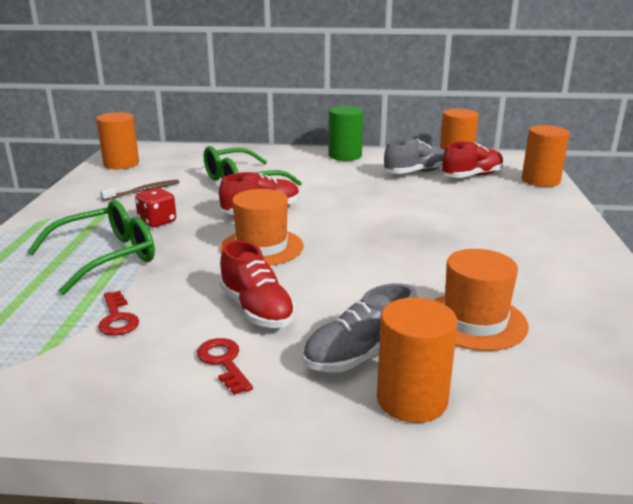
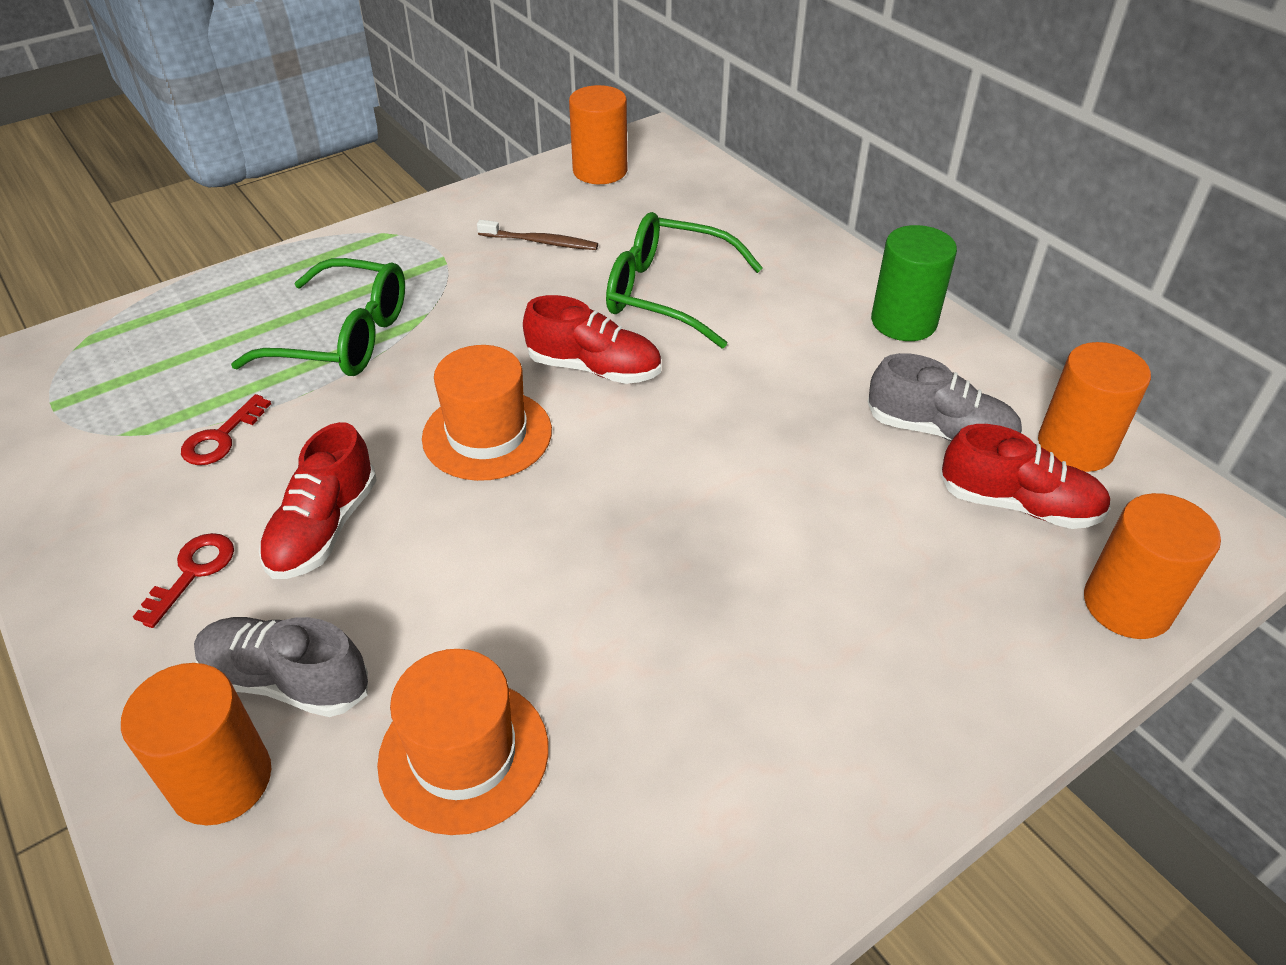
camera: 50 degrees right, 20 degrees up
(157, 222) = (468, 310): red dice -> none

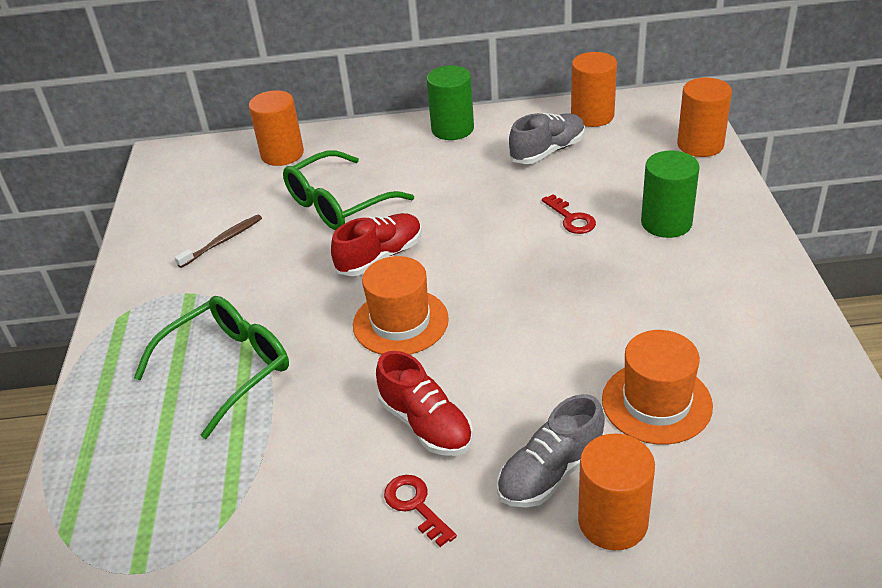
camera: 55 degrees left, 5 degrees down
(221, 438) = (281, 463): red key -> red key (571, 218)
(600, 171) = (172, 190): orange cylinder -> orange cylinder (282, 154)
(879, 629) = (666, 223): none -> green cylinder
(1018, 504) = (617, 148): red shoe -> none

